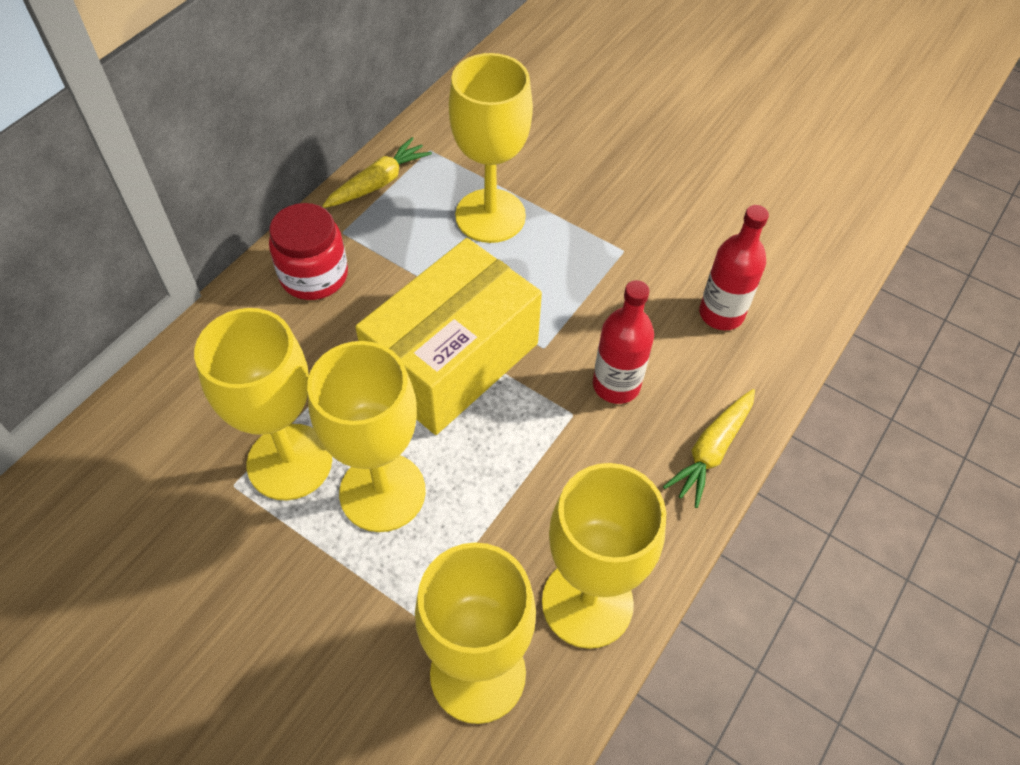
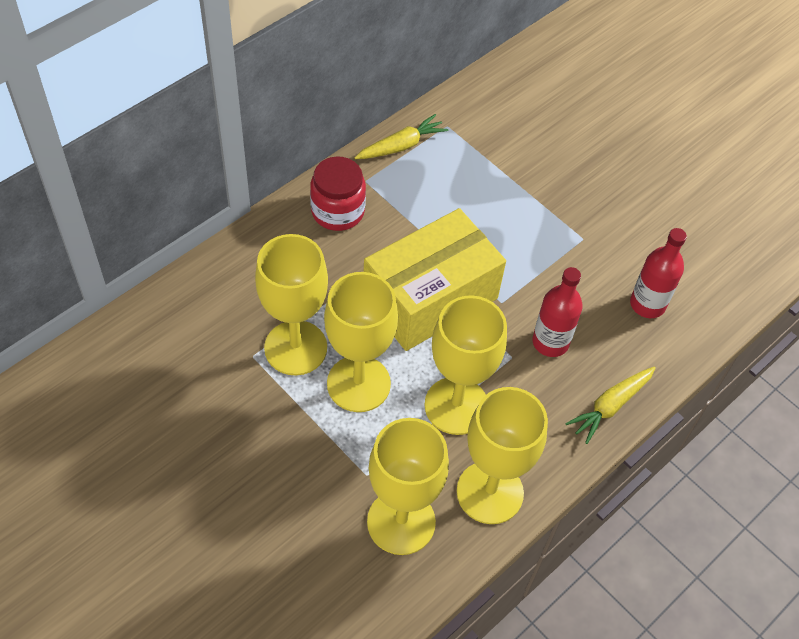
camera: 10 degrees right, 0 degrees up
(490, 216) = (483, 190): yellow goblet -> yellow goblet (456, 406)

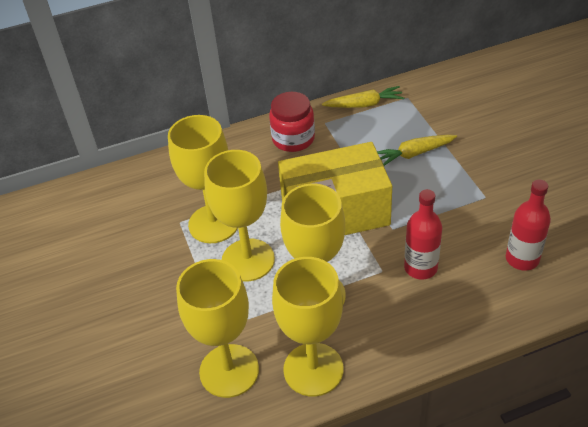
camera: 30 degrees right, 10 degrees down
(610, 406) = (452, 330): yellow carrot -> yellow carrot (414, 154)

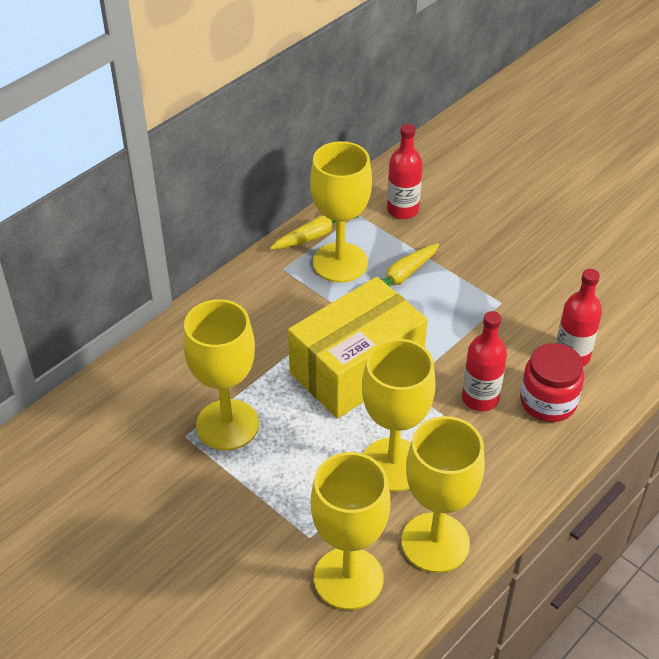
camera: 30 degrees left, 0 degrees up
(248, 260) = (293, 452): yellow goblet -> yellow goblet (340, 262)
(293, 139) = (258, 298): red jar -> red jar (548, 401)
(446, 103) = (402, 210): none -> red bottle

